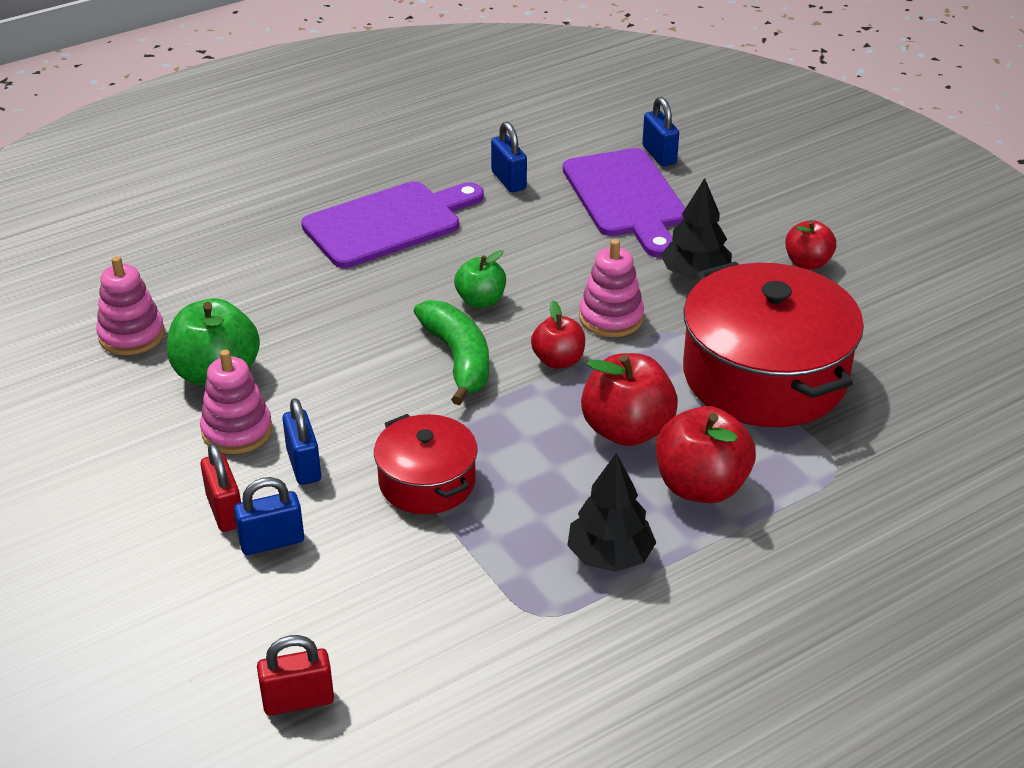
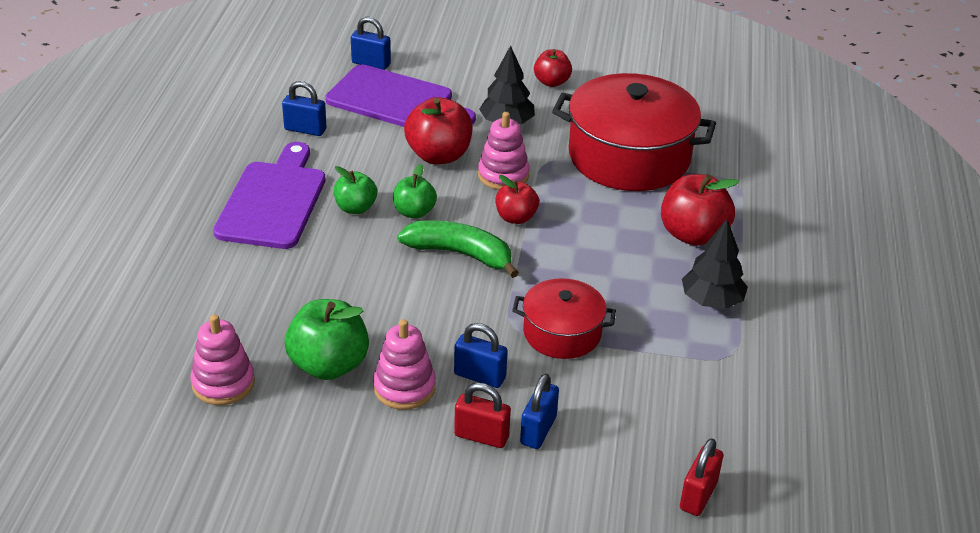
camera: 50 degrees left, 0 degrees up
(440, 267) = (355, 208): none -> green apple
(627, 430) = (613, 231): red apple -> red apple (439, 155)

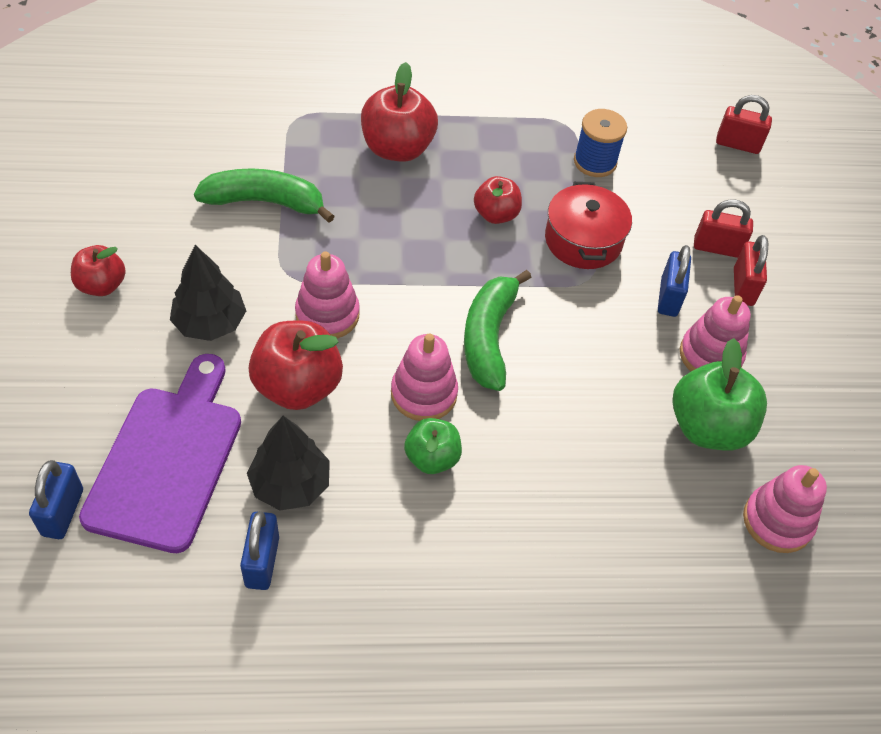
camera: 105 degrees left, 15 degrees up
(273, 201) = (442, 559): purple cutting board -> none
(414, 212) = (424, 393): green apple -> pink stacking toy
(516, 217) = (408, 294): red apple -> red apple (496, 214)
(538, 430) = (717, 248): blue padlock -> red padlock
(629, 157) = (265, 202): red pot -> green banana
(671, 364) = (595, 162): none -> blue spool
(711, 301) = (496, 135): black tree -> black tree (290, 484)

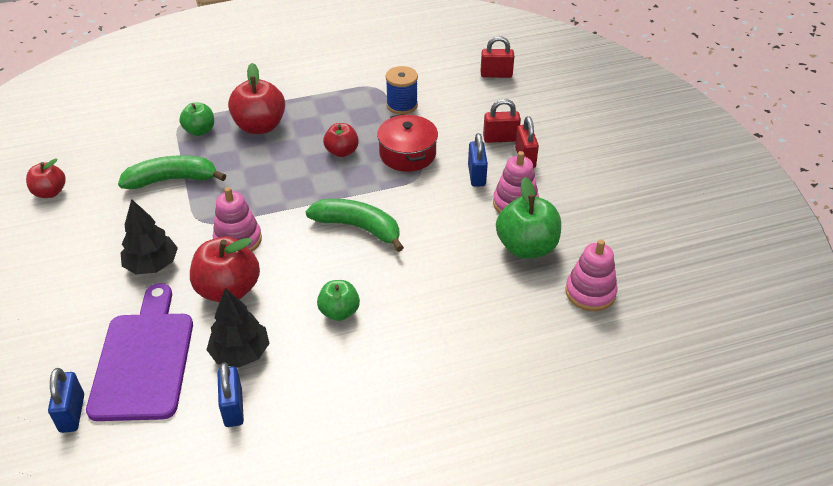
camera: 10 degrees left, 10 degrees down
(102, 285) = (63, 259): red apple -> red apple (50, 192)
(318, 136) = (200, 131): none -> green apple
(424, 393) = (322, 273): pink stacking toy -> none
(489, 337) = (358, 228): green banana -> green banana turned 120 degrees clockwise

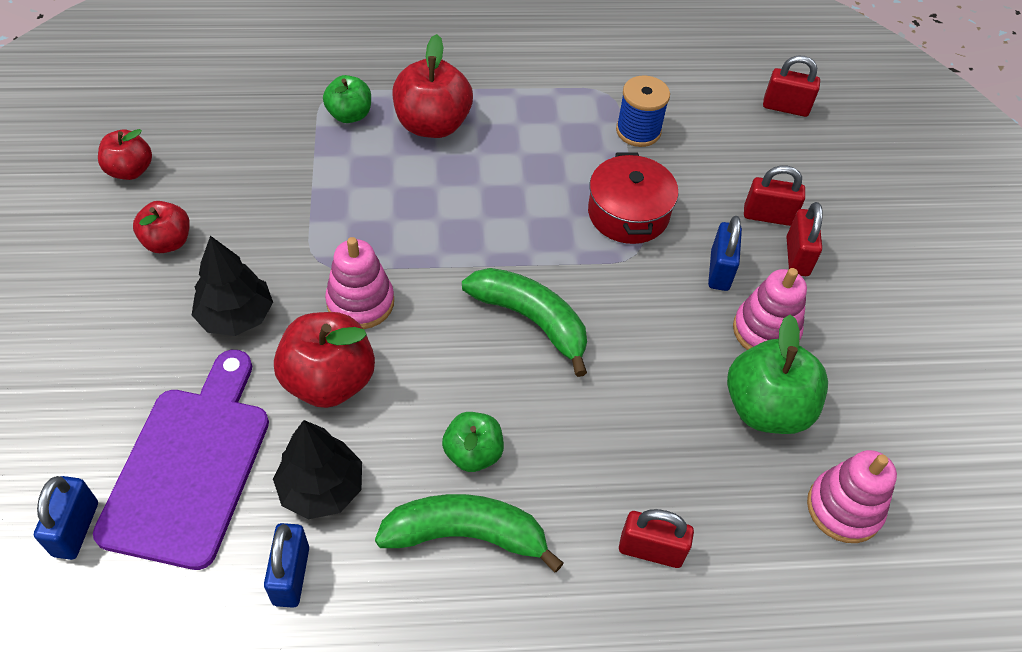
camera: 10 degrees right, 10 degrees up
(172, 180) = (294, 185): green banana -> green banana (466, 535)
(342, 152) = (536, 190): red apple -> red apple (167, 242)
(472, 342) = (651, 550): none -> red padlock

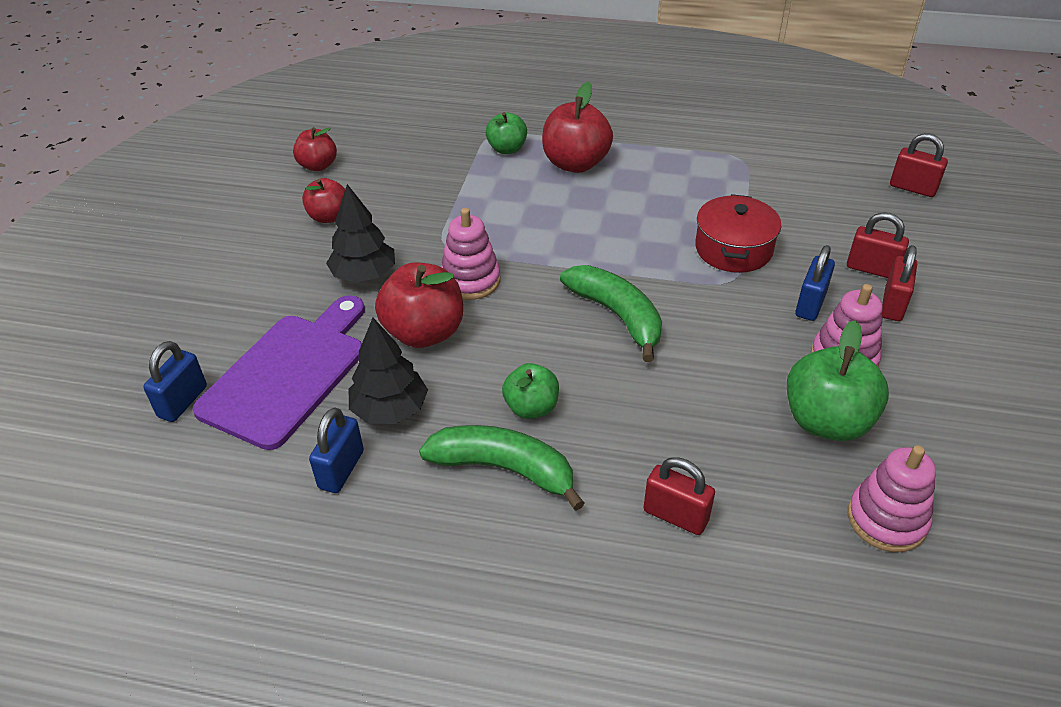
camera: 20 degrees right, 10 degrees down
(638, 131) = (761, 189): blue spool -> none

